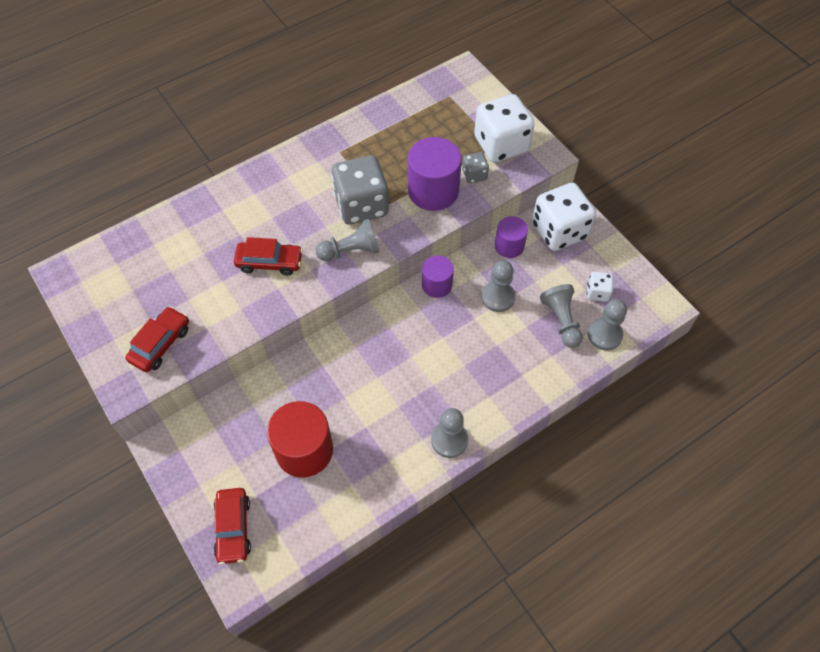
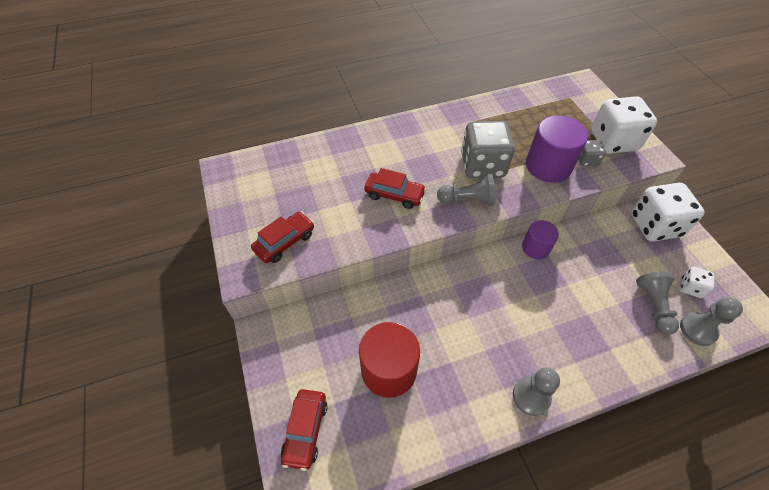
camera: 15 degrees right, 5 degrees down
(498, 297) = (592, 271): grey pawn -> none
(509, 246) = (606, 228): purple cylinder -> none

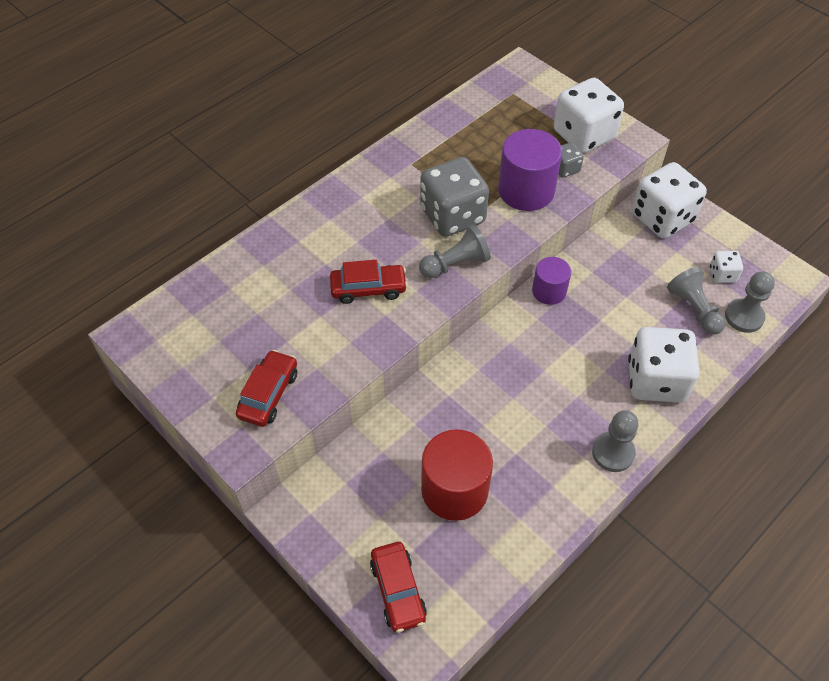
camera: 25 degrees left, 0 degrees up
(595, 351) = (656, 380): none -> white dice

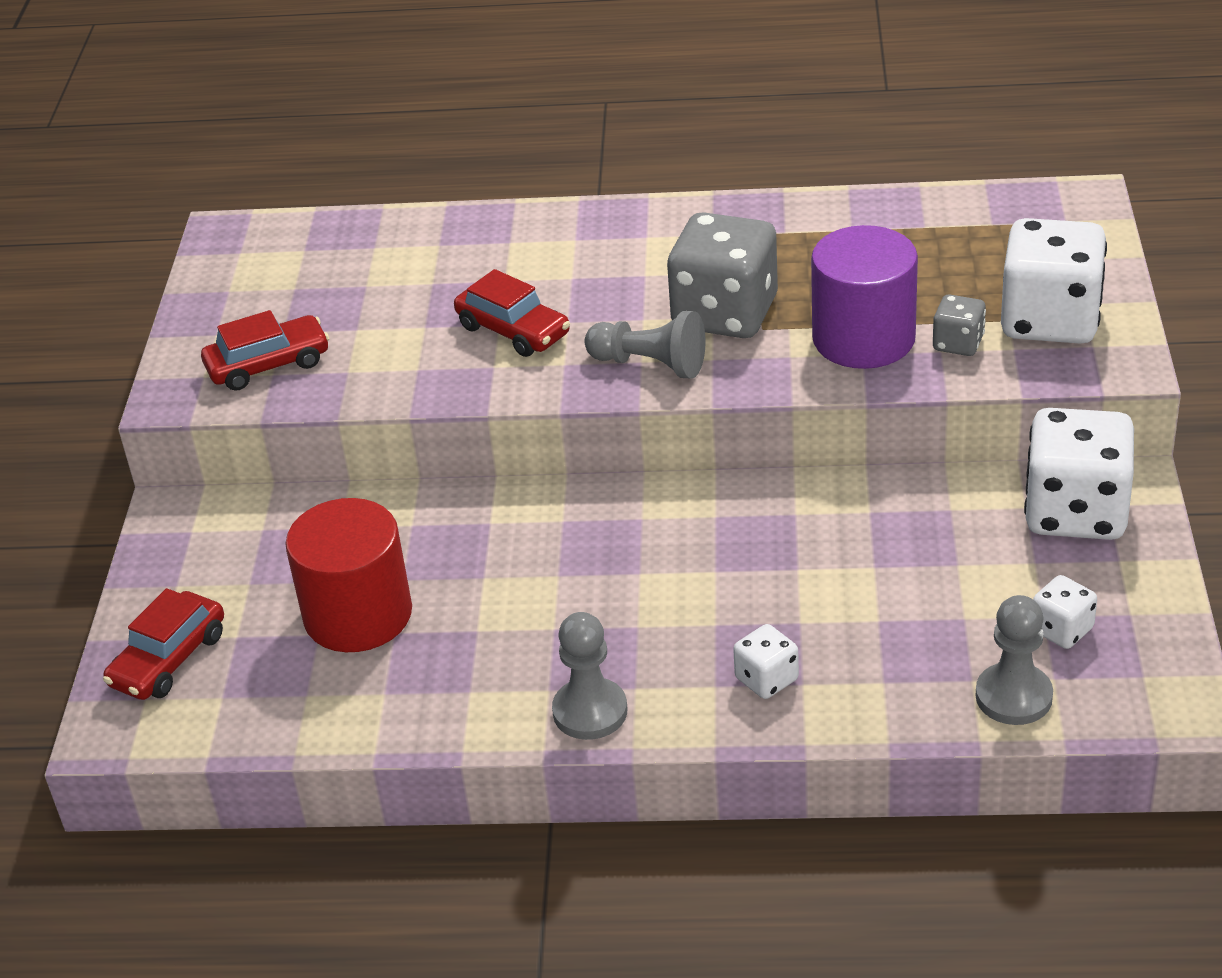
camera: 50 degrees right, 15 degrees down
(549, 291) = (776, 496): purple cylinder -> none
(656, 380) = (766, 679): white dice -> white dice, size x0.47
(694, 309) = (951, 640): grey pawn -> none

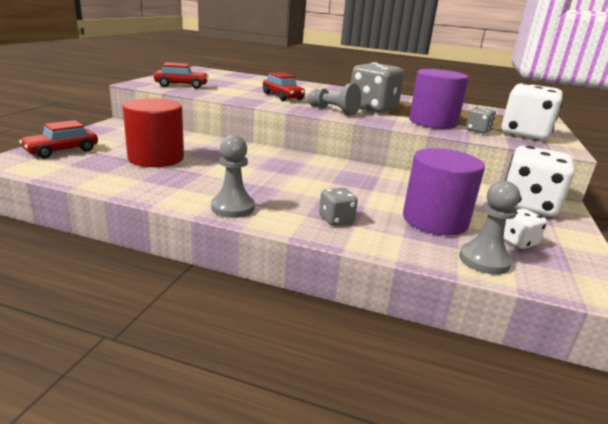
camera: 10 degrees right, 15 degrees down
(766, 679) = (336, 219): white dice -> grey dice
(924, 620) = (435, 220): none -> purple cylinder

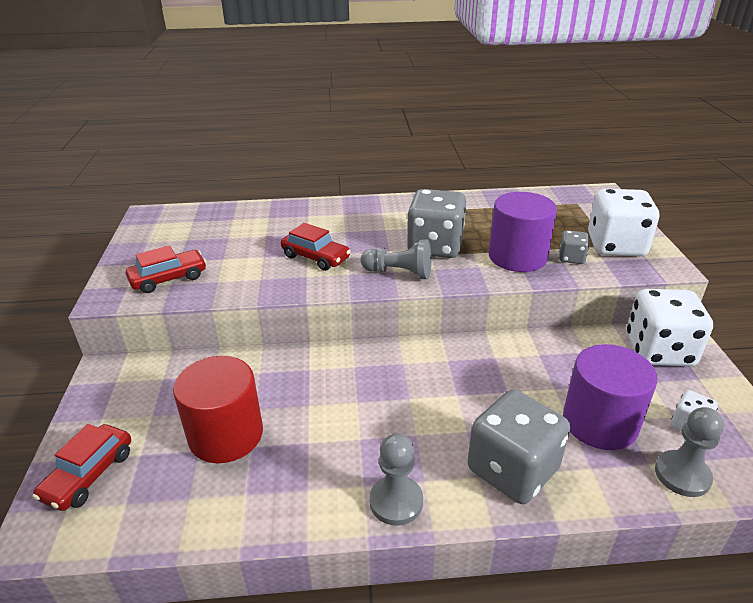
camera: 20 degrees left, 10 degrees up
(336, 219) = (512, 470): grey dice -> grey dice, size x2.11

